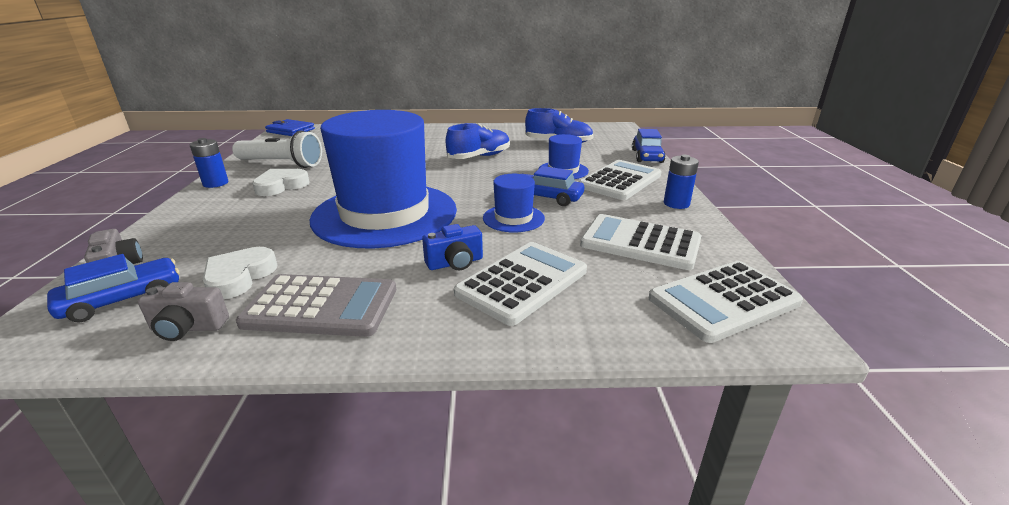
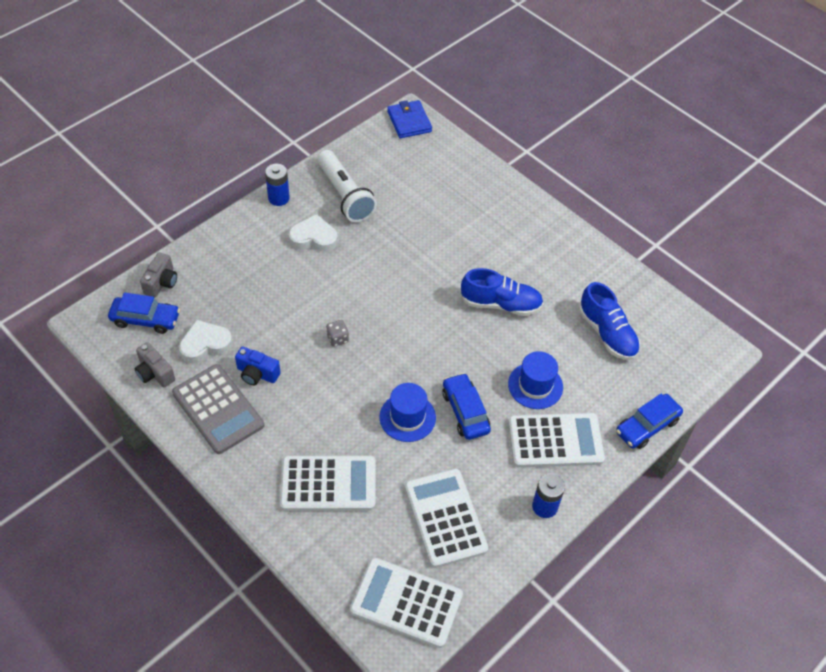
camera: 45 degrees right, 25 degrees up
(385, 214) = (337, 339): blue hat -> grey dice
(455, 263) = (316, 432): blue camera -> blue camera (257, 374)

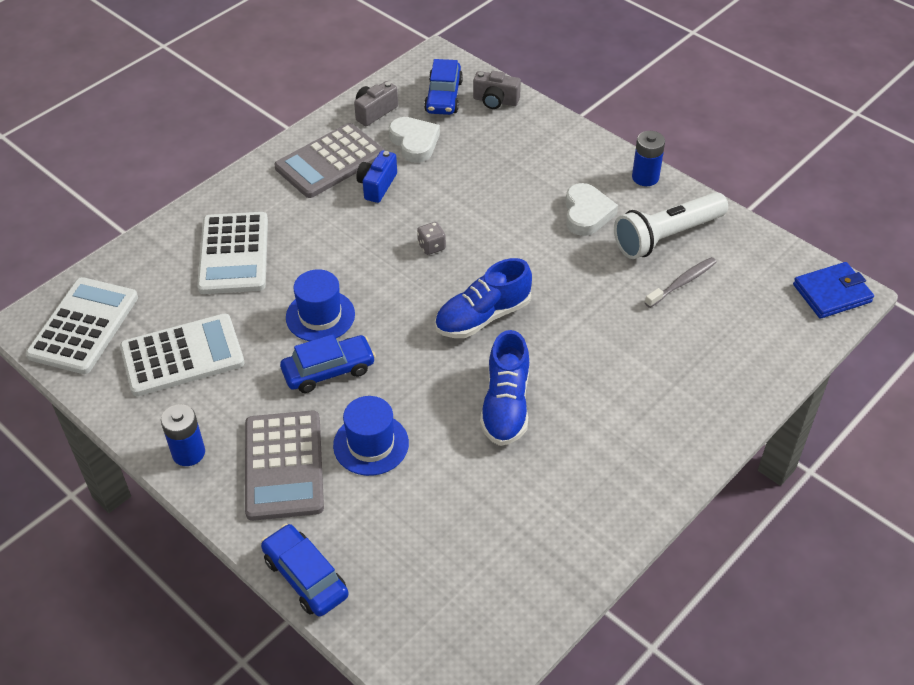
camera: 90 degrees right, 5 degrees down
(392, 194) = (682, 283): none -> grey toothbrush
(555, 441) = (284, 465): white calculator -> grey calculator
(607, 333) = (467, 533): blue shoe -> blue shoe (483, 317)

